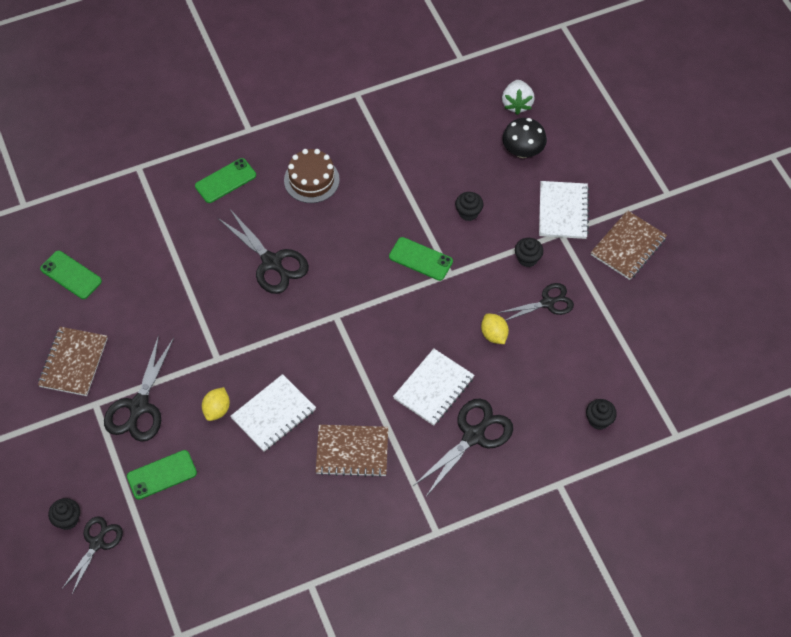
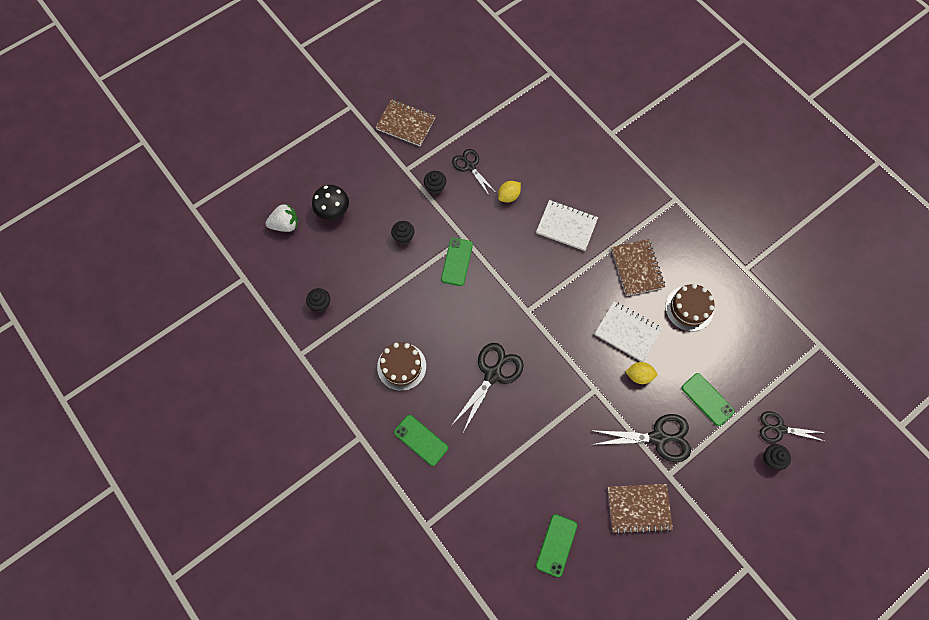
camera: 105 degrees left, 10 degrees up
(280, 494) = (689, 308): none -> brown cake
(473, 436) = (595, 192): black scissors -> none
(563, 211) = (385, 171): white notebook -> none
(599, 420) = (555, 118): black cupcake -> black cupcake (320, 304)

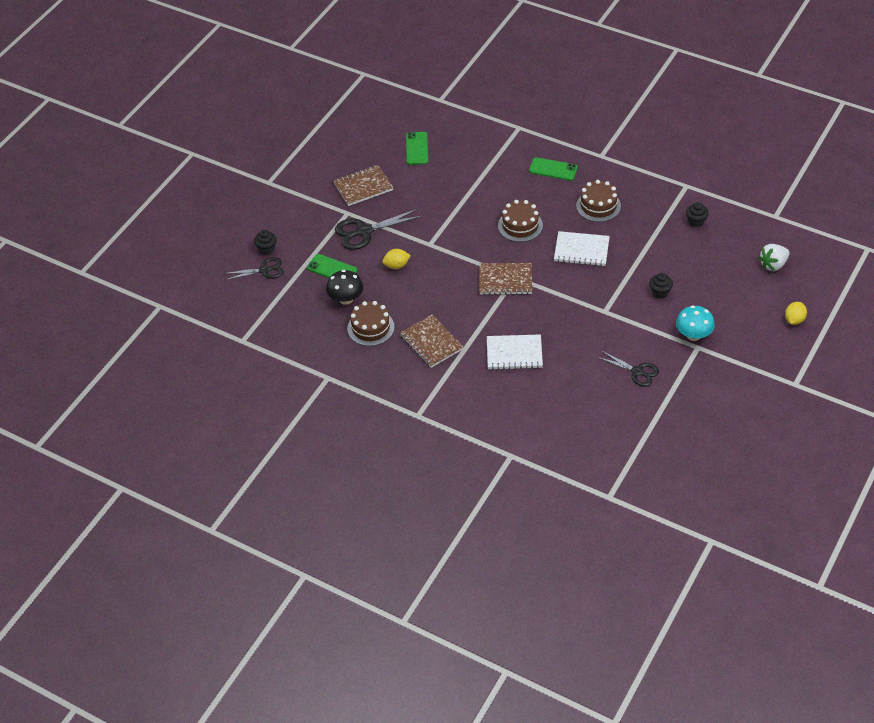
camera: 160 degrees right, 20 degrees down
(333, 211) = (739, 290): black mushroom -> black mushroom (346, 299)
(402, 182) = (693, 335): none -> turquoise mushroom
(406, 124) = (727, 387): brown notebook -> brown notebook (505, 280)
(435, 187) = (659, 342): black cupcake -> none
(457, 262) = (599, 291): green phone -> none
(492, 374) = (520, 225): black scissors -> brown cake
(508, 196) = (583, 359): yellow lemon -> yellow lemon (794, 320)
(627, 332) = (419, 292): white notebook -> white notebook (581, 250)

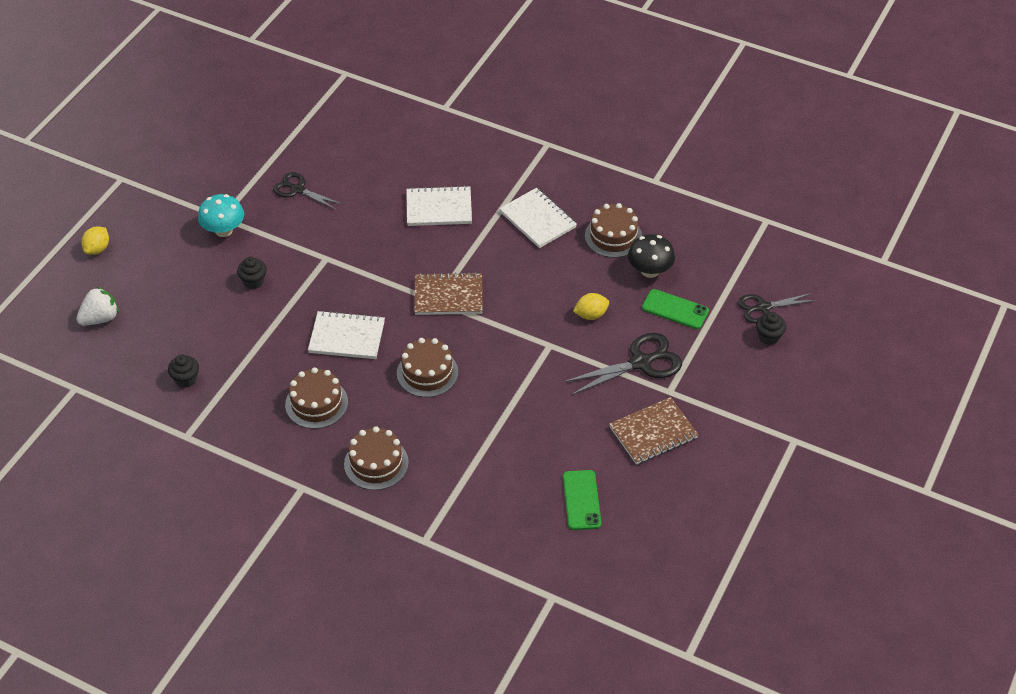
camera: 175 degrees right, 0 degrees up
(431, 342) = (538, 220): brown notebook -> white notebook
(553, 169) = (376, 463): green phone -> brown cake

